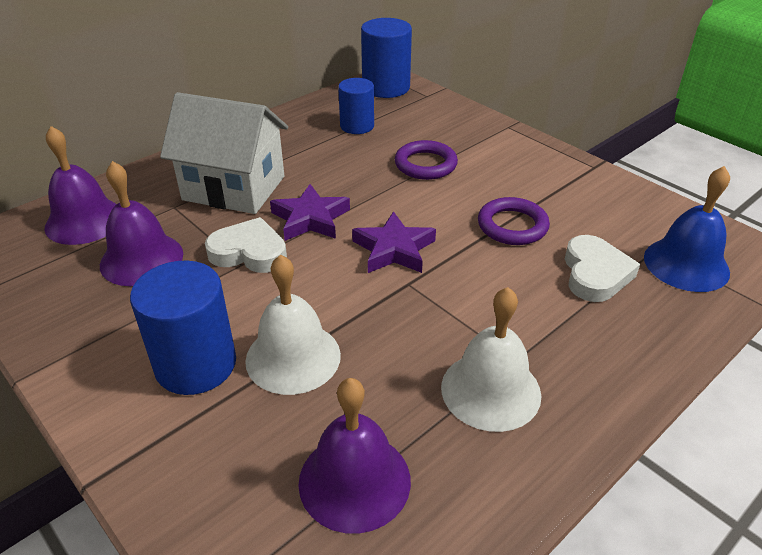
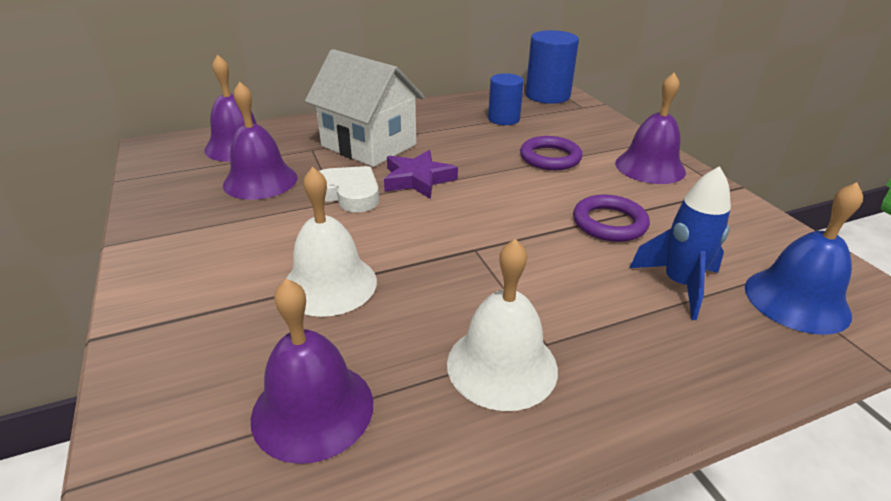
camera: 20 degrees right, 5 degrees down
(196, 364) = (244, 269): blue cylinder -> none
(394, 249) = (478, 218): purple star -> none
(520, 156) = (650, 167): none -> purple bell
(595, 274) = (679, 285): white heart -> blue rocket

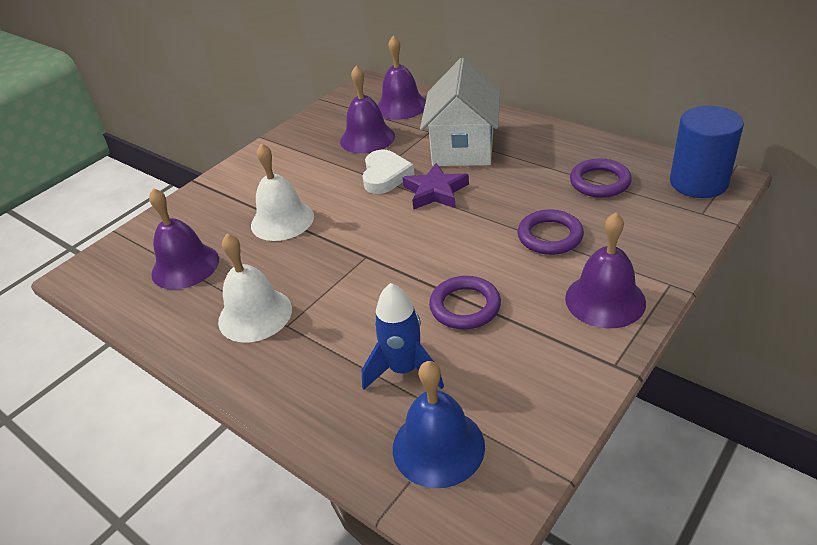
camera: 65 degrees right, 5 degrees up
(504, 119) = (599, 182): blue cylinder -> purple ring

